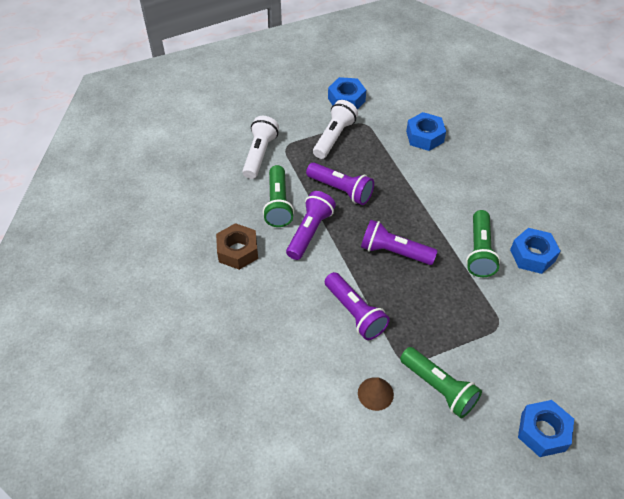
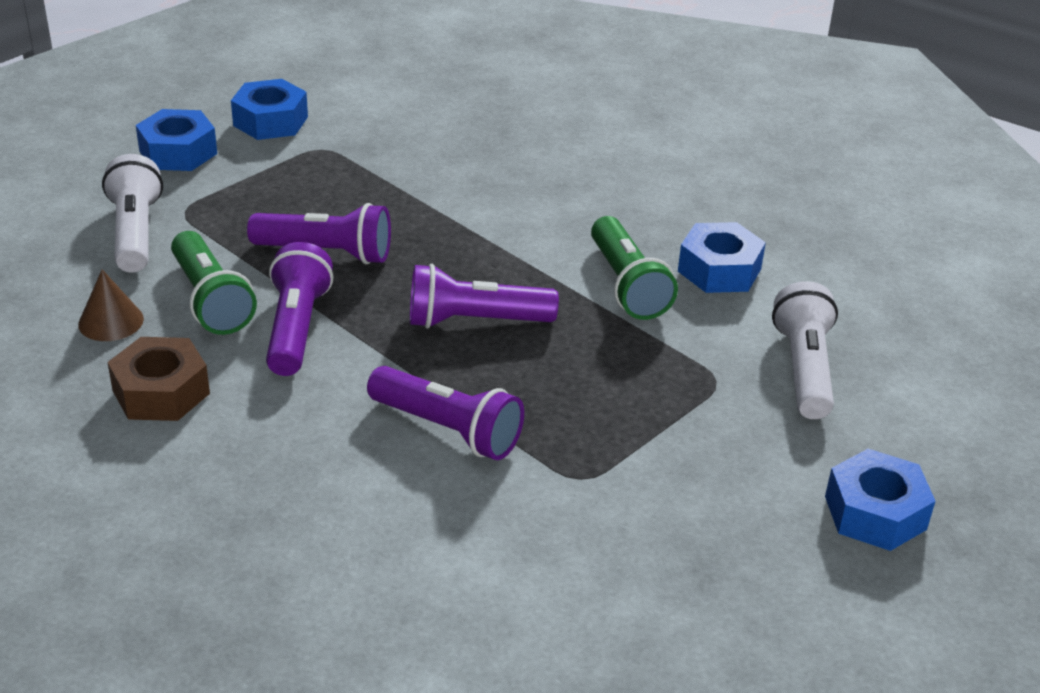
camera: 25 degrees left, 15 degrees down
(334, 137) = (273, 179): white flashlight -> white flashlight (803, 369)
(375, 393) = (551, 543): brown cone -> brown cone (111, 321)
(424, 136) = (444, 146): blue nut -> blue nut (178, 152)
(439, 388) = (663, 500): green flashlight -> none

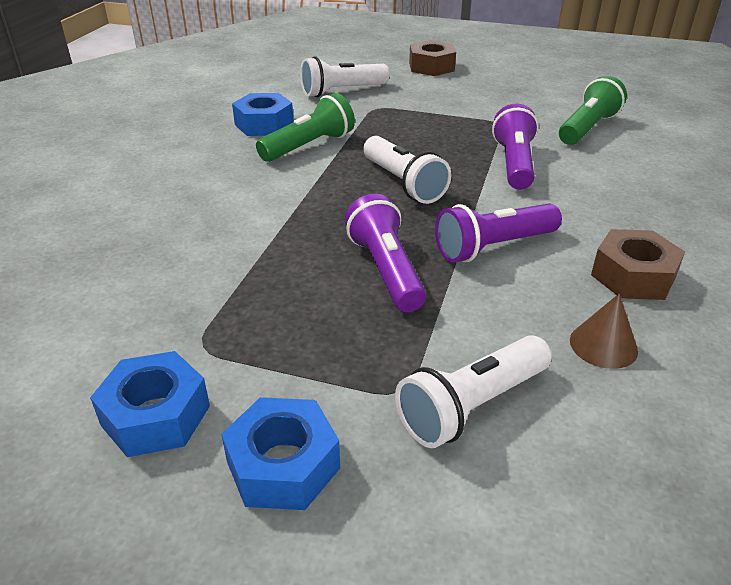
camera: 115 degrees left, 0 degrees up
(211, 300) = (511, 302): green flashlight -> green flashlight (587, 128)
(475, 321) = (403, 183): purple flashlight -> white flashlight
(875, 513) = (431, 67): blue nut -> brown nut

